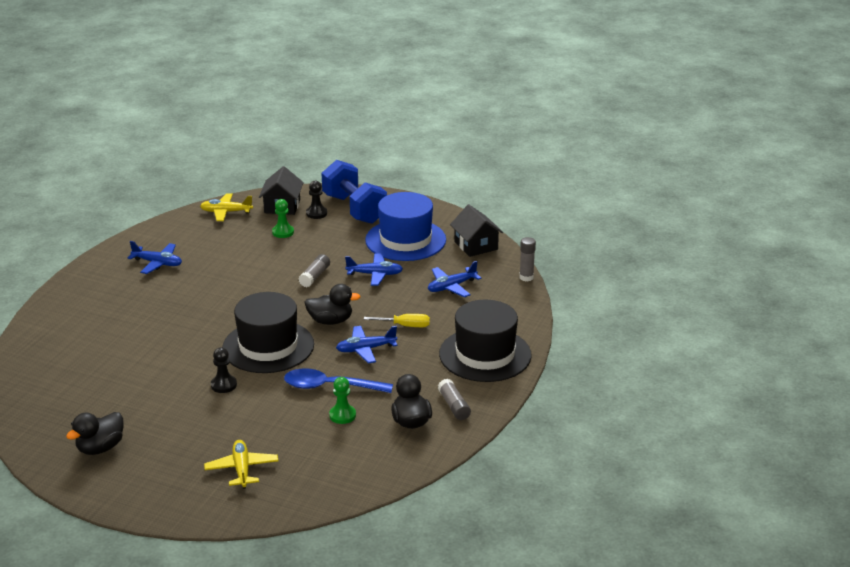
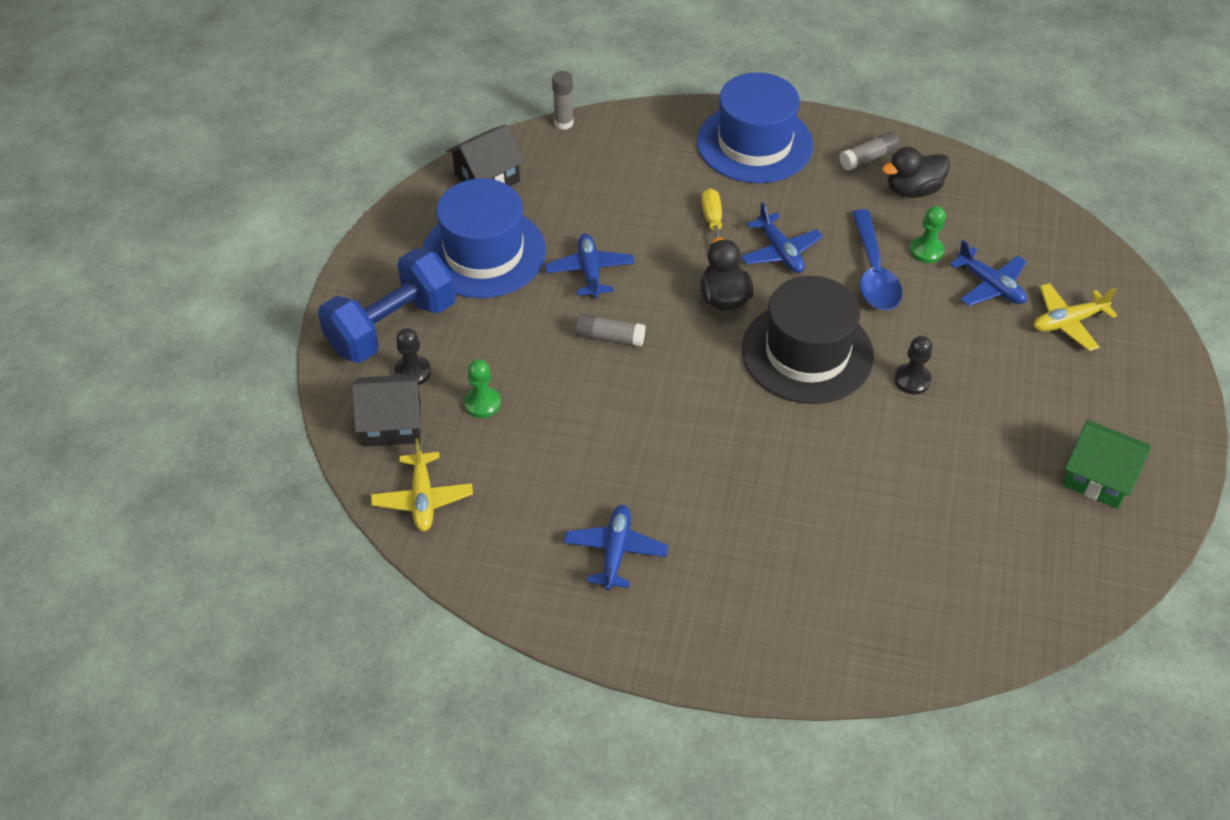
camera: 100 degrees left, 20 degrees up
(100, 448) = (1098, 477): black duck -> green house
(451, 287) = (604, 190): blue plane -> blue plane (990, 286)
(485, 355) = (754, 143): black hat -> blue hat

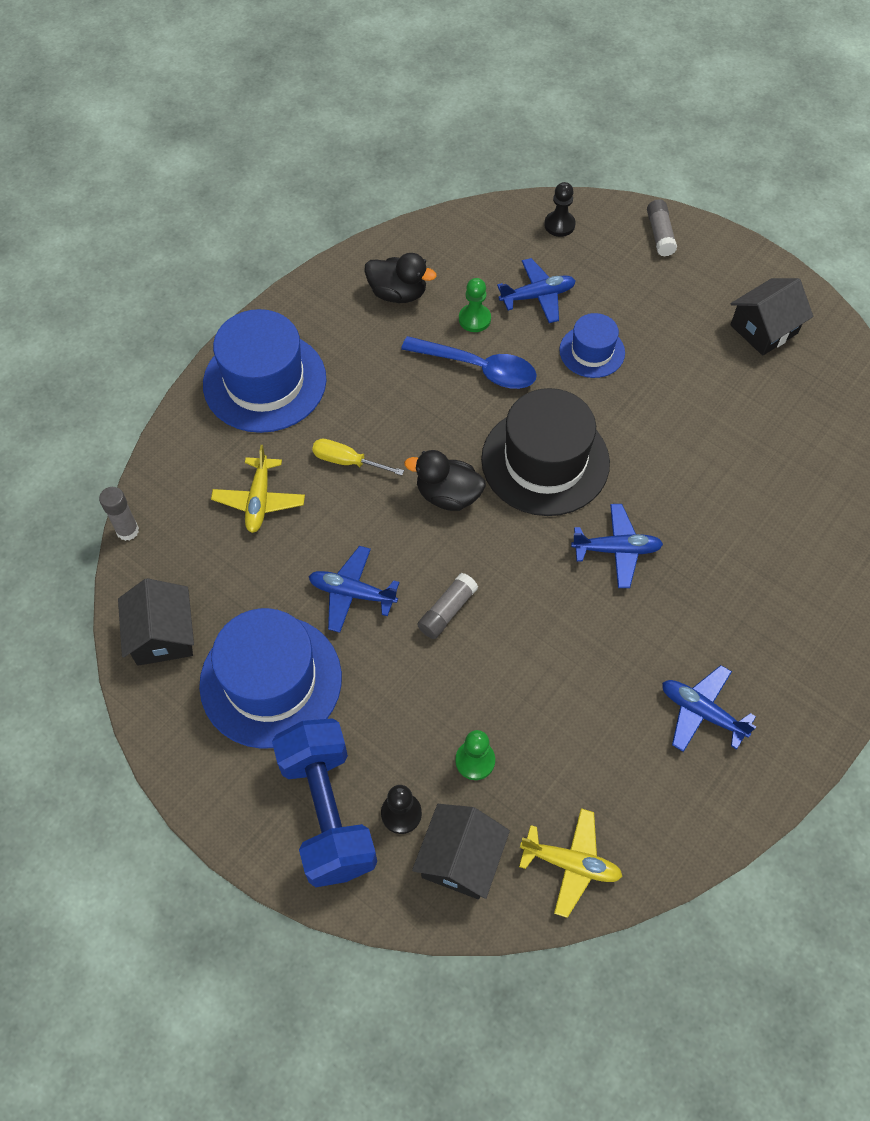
camera: 65 degrees left, 10 degrees up
(780, 252) = (415, 426): blue plane -> blue plane (616, 550)
(868, 158) = (339, 306): grey glue stick -> grey glue stick (660, 234)
(912, 380) = (612, 400): black pawn -> black pawn (559, 225)
(913, 190) = (398, 293): black duck -> black duck turned 75 degrees counterclockwise
(957, 347) = (592, 351): none -> blue hat
(1068, 322) = (602, 267): yellow plane -> yellow plane (259, 500)
(1098, 477) = (764, 329): green house -> black house

